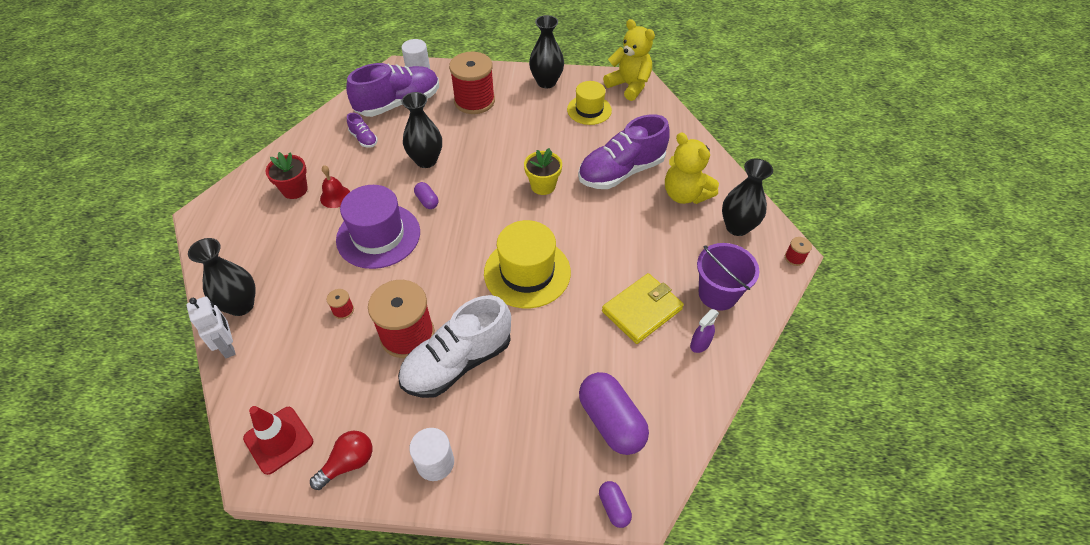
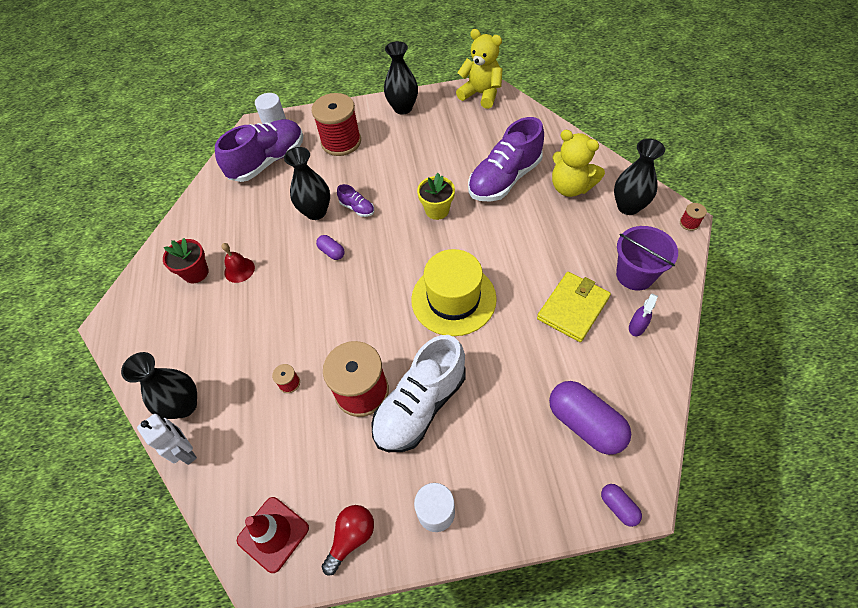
camera: 10 degrees left, 5 degrees up
(363, 139) = (246, 204): purple shoe -> purple shoe (357, 208)
(378, 236) = (297, 299): purple hat -> none
(589, 110) = (453, 126): yellow hat -> none

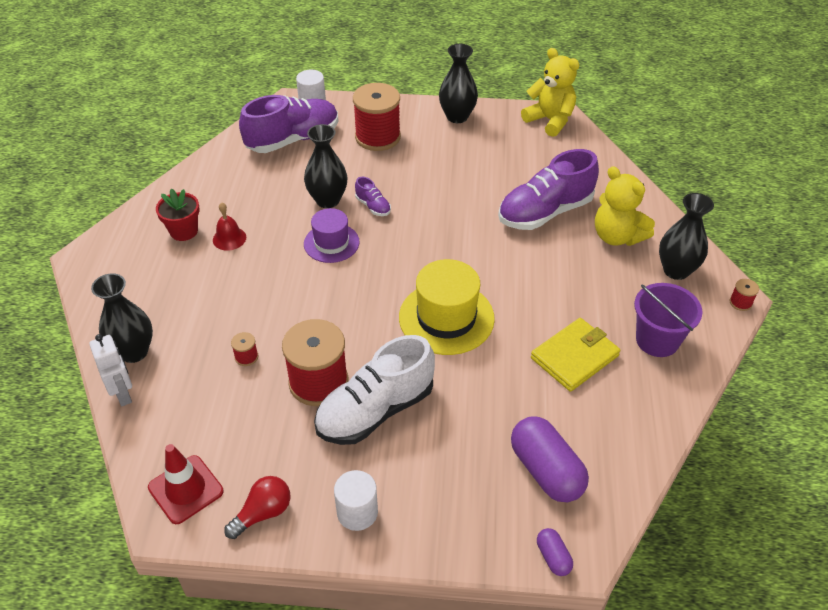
camera: 10 degrees right, 10 degrees down
(332, 252) = (331, 243): purple capsule -> purple hat
(437, 210) = (459, 227): yellow flower pot -> none
(636, 327) = (639, 392): purple spray bottle -> none

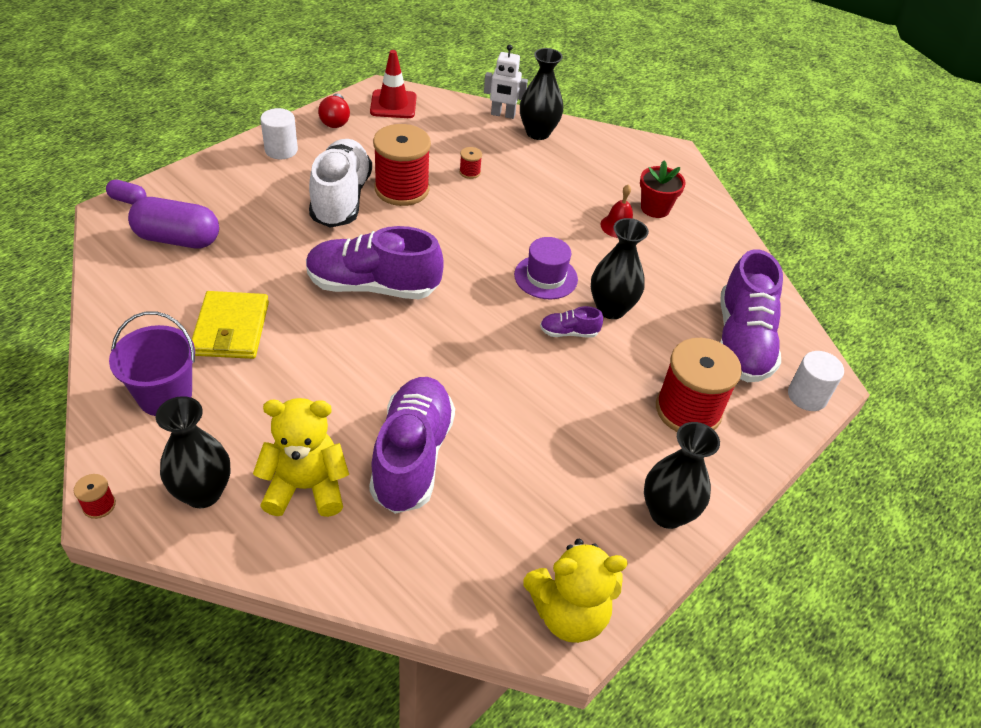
camera: 125 degrees right, 0 degrees up
(446, 318) = (373, 286): yellow hat -> purple shoe

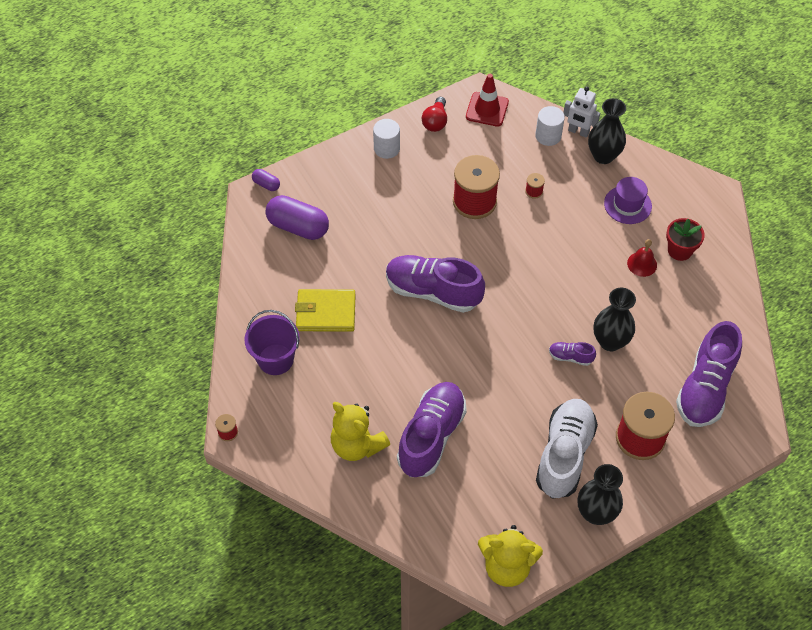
camera: 20 degrees right, 10 degrees up
(203, 493) = (292, 436): black vase -> none
(231, 328) = (325, 312): yellow wallet -> yellow wallet turned 75 degrees clockwise
(306, 487) = (357, 445): yellow teddy bear -> yellow teddy bear turned 150 degrees counterclockwise
(341, 199) = (425, 205): white shoe -> white shoe (564, 455)
(546, 277) = (567, 304): purple hat -> purple hat (627, 205)
(807, 396) = (738, 443): white cylinder -> white cylinder (548, 136)

